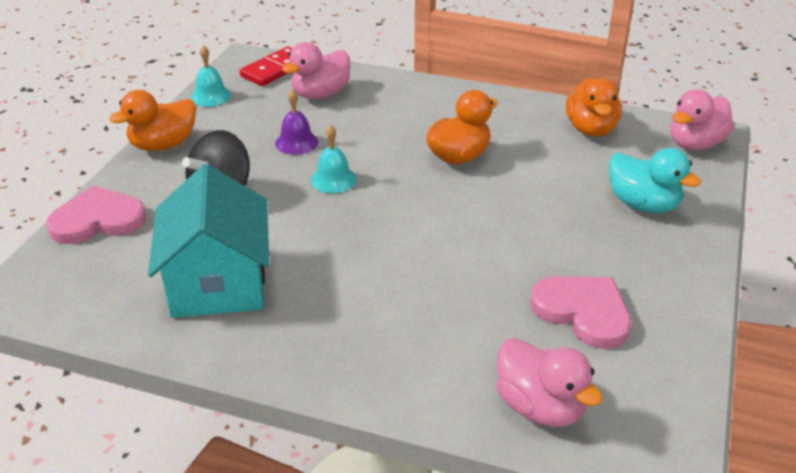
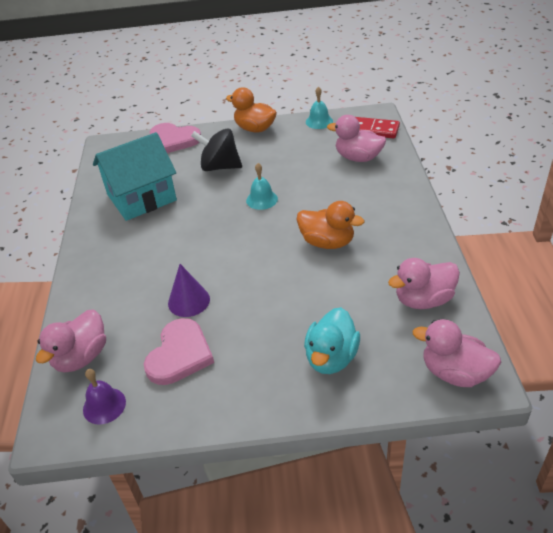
camera: 70 degrees right, 5 degrees up
(97, 220) = (174, 140): pink heart -> pink heart turned 150 degrees clockwise
(296, 142) = (292, 171): purple bell -> purple bell (104, 405)
(489, 284) = (189, 301): none -> purple cone
(591, 129) = (423, 300): orange duck -> pink duck

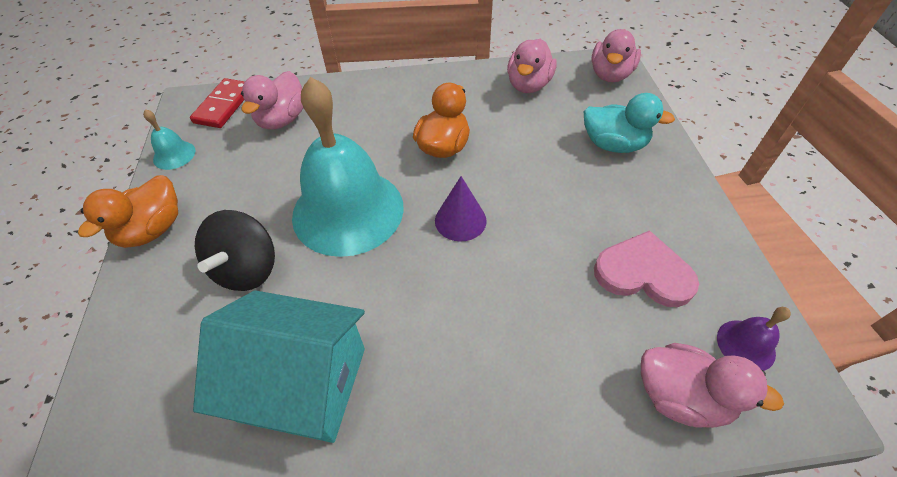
camera: 95 degrees left, 10 degrees up
(141, 197) = (302, 383): turquoise house -> turquoise house turned 45 degrees counterclockwise
(174, 140) = (124, 355): pink heart -> none
(189, 301) = (552, 274): purple cone -> purple cone (460, 220)
(262, 199) = (348, 210): turquoise bell -> turquoise bell, size x2.47
(423, 300) = (528, 85): pink duck -> pink duck turned 45 degrees clockwise

